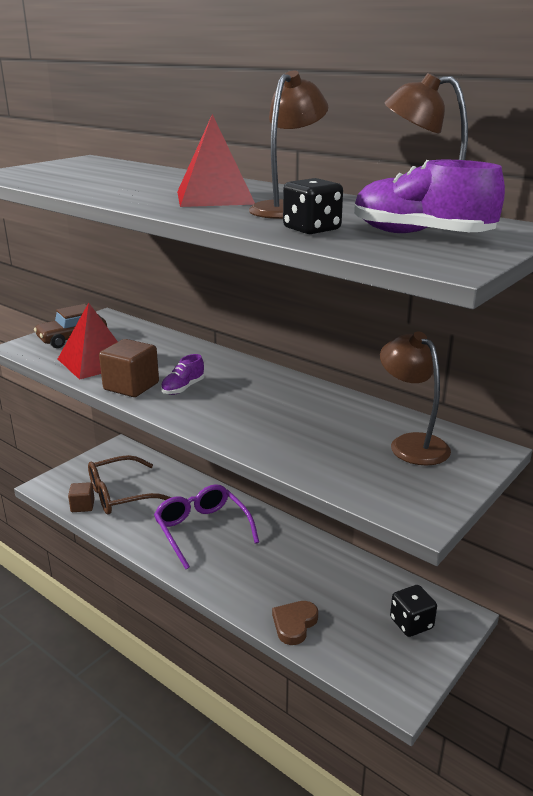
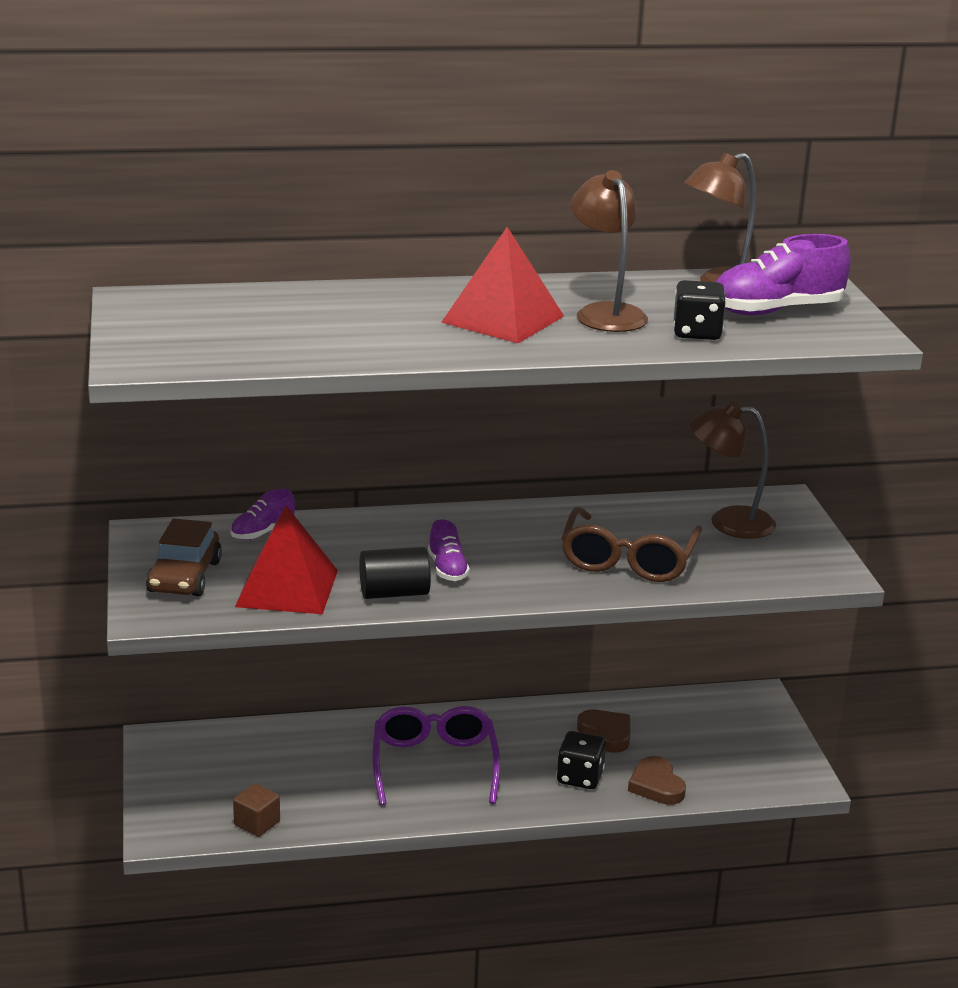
camera: 50 degrees left, 0 degrees up
(121, 495) = (277, 786): brown glasses -> brown glasses (628, 560)
(131, 386) = (394, 593): brown cube -> black cylinder
(147, 336) = (262, 532): none -> purple shoe
(202, 530) = (434, 765): purple glasses -> purple glasses turned 75 degrees clockwise
(319, 574) = (606, 734): none -> brown heart
(411, 623) = (735, 725): black dice -> black dice (580, 777)

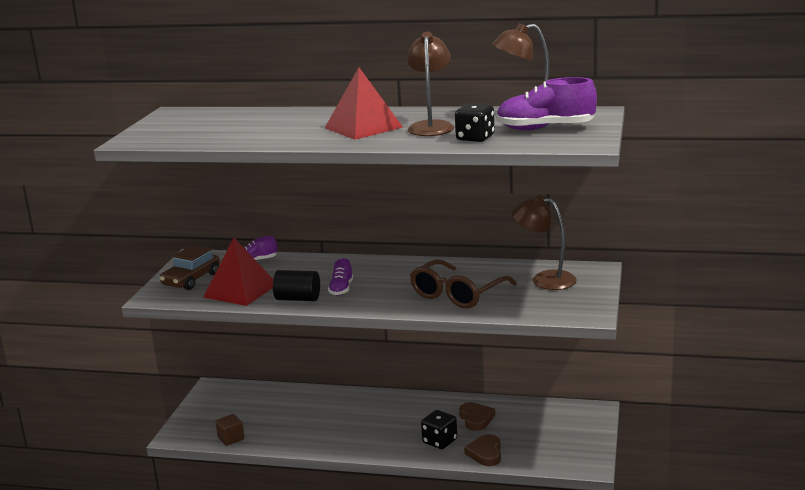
camera: 25 degrees right, 5 degrees down
(434, 765) = (356, 421): purple glasses -> none

